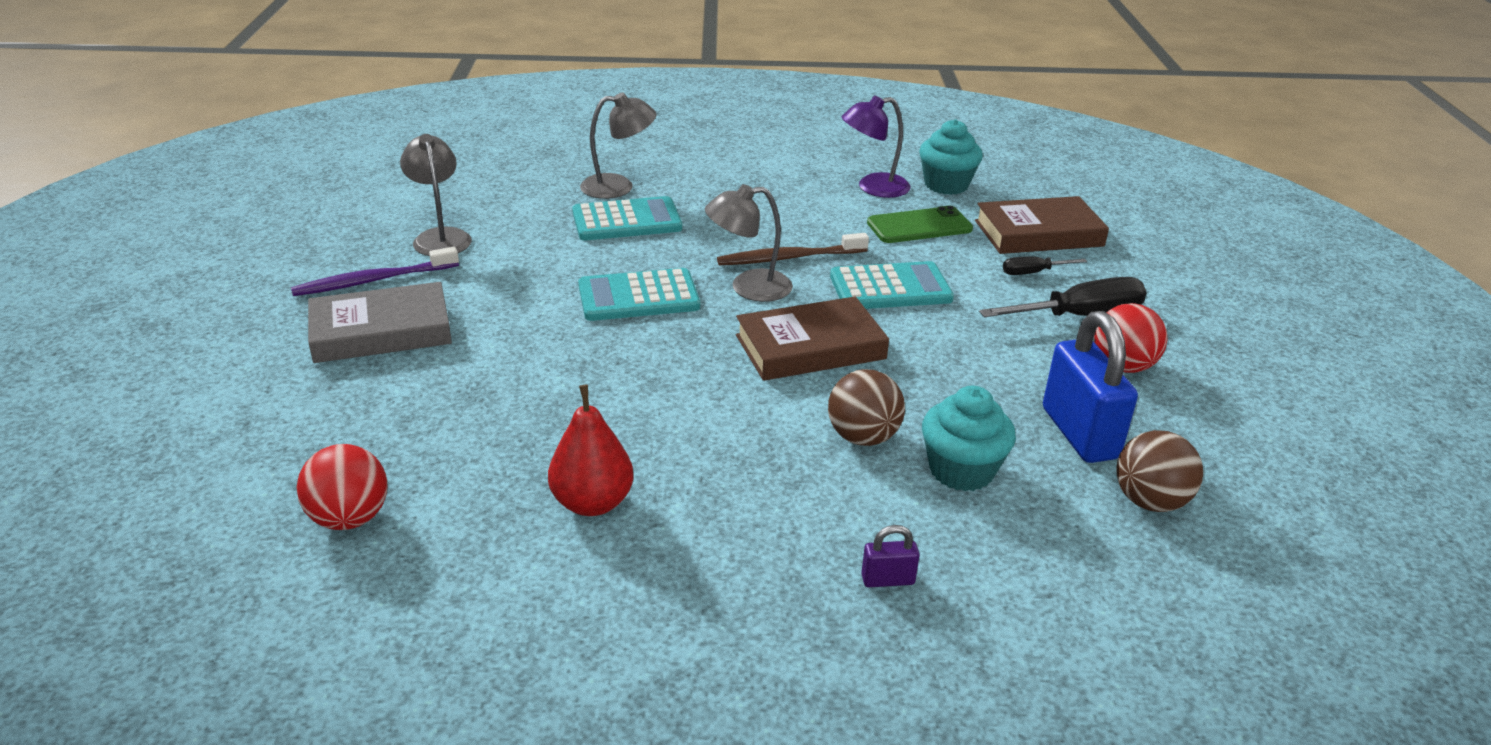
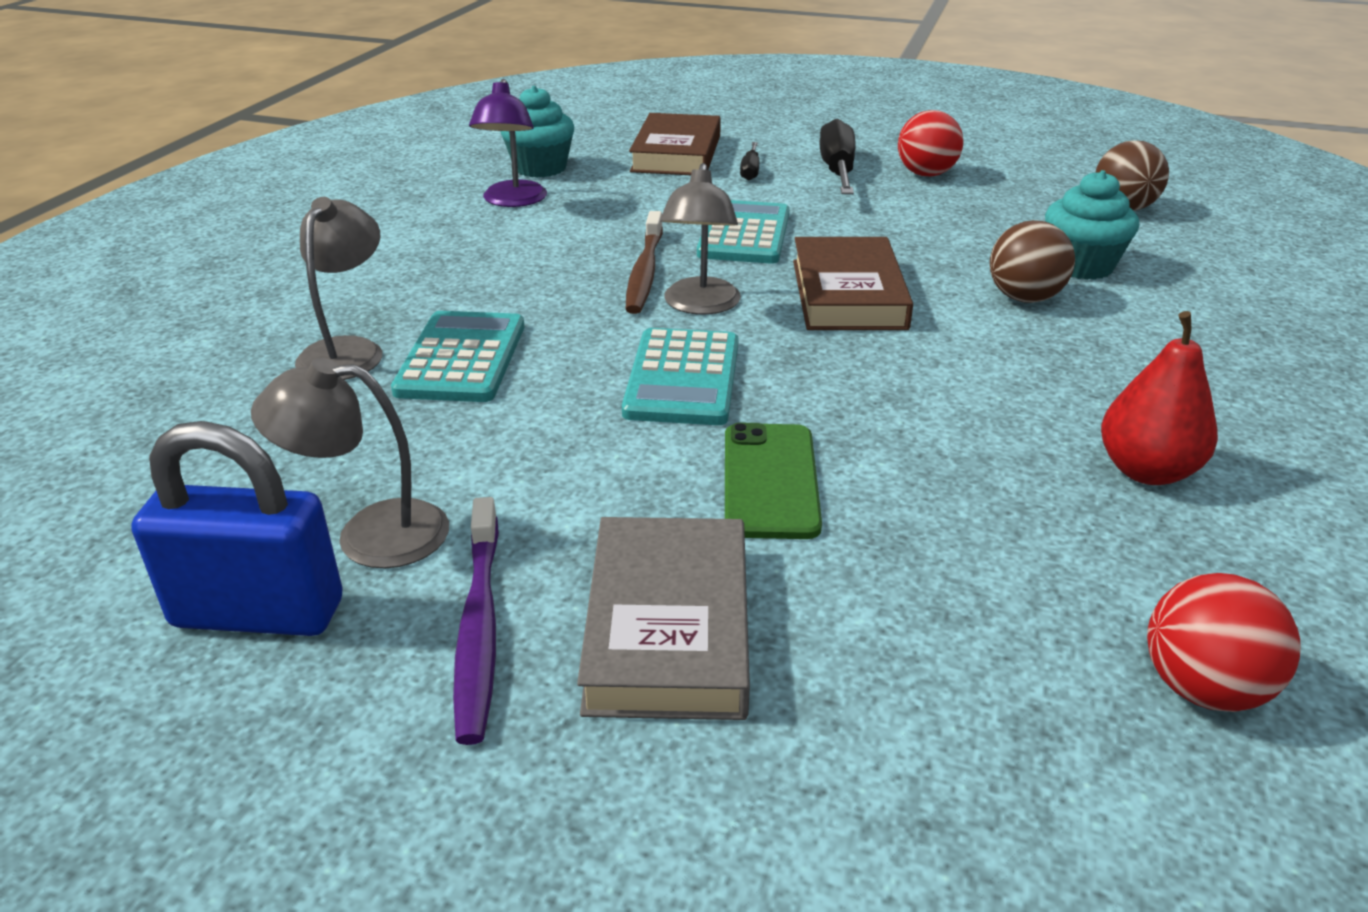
camera: 70 degrees left, 0 degrees up
(887, 580) = (1249, 328): purple padlock -> none
(919, 226) = (621, 197): green phone -> green phone (770, 481)
(1079, 433) = (1026, 211): blue padlock -> blue padlock (258, 613)

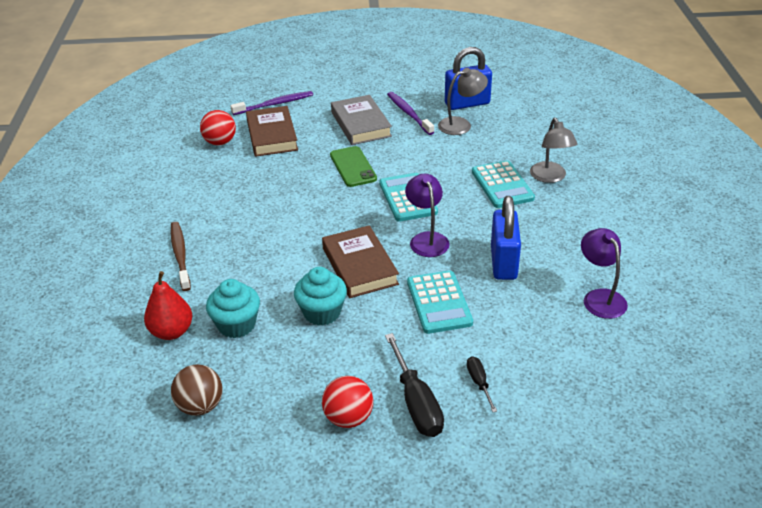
camera: 160 degrees right, 5 degrees up
(540, 168) = (624, 341): turquoise cupcake -> turquoise cupcake (322, 312)
(601, 254) = (503, 263): none -> blue padlock
(644, 272) = (470, 255): brown toothbrush -> brown toothbrush (180, 255)
(676, 153) = (550, 394): brown book -> brown book (272, 135)
(700, 305) = (427, 239): grey lamp -> purple lamp
(976, 858) = (275, 104): none -> purple toothbrush
(1024, 298) = (269, 287): brown ball -> none
(1146, 471) = (223, 201): red pear -> red pear (172, 332)

